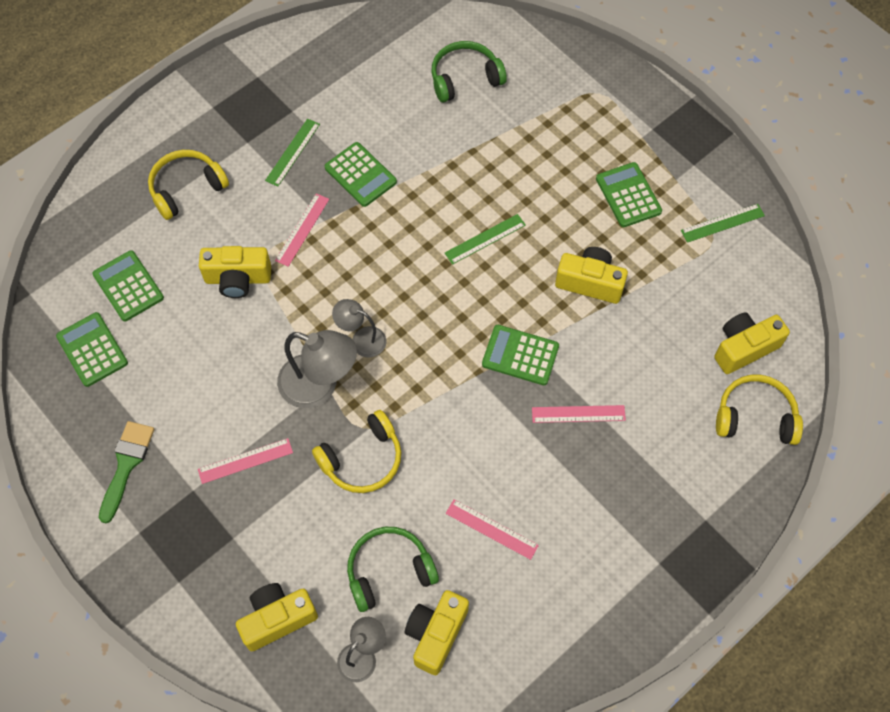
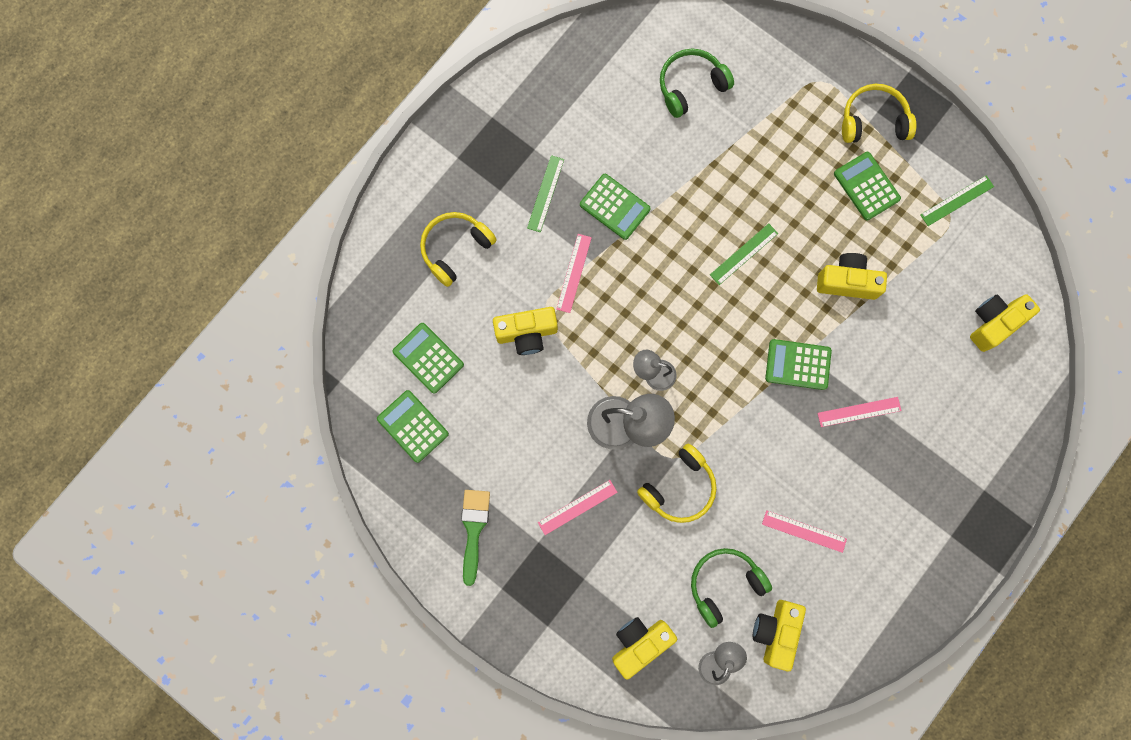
camera: 10 degrees left, 15 degrees up
(755, 417) = (1013, 387): yellow headphones -> yellow headphones (873, 121)

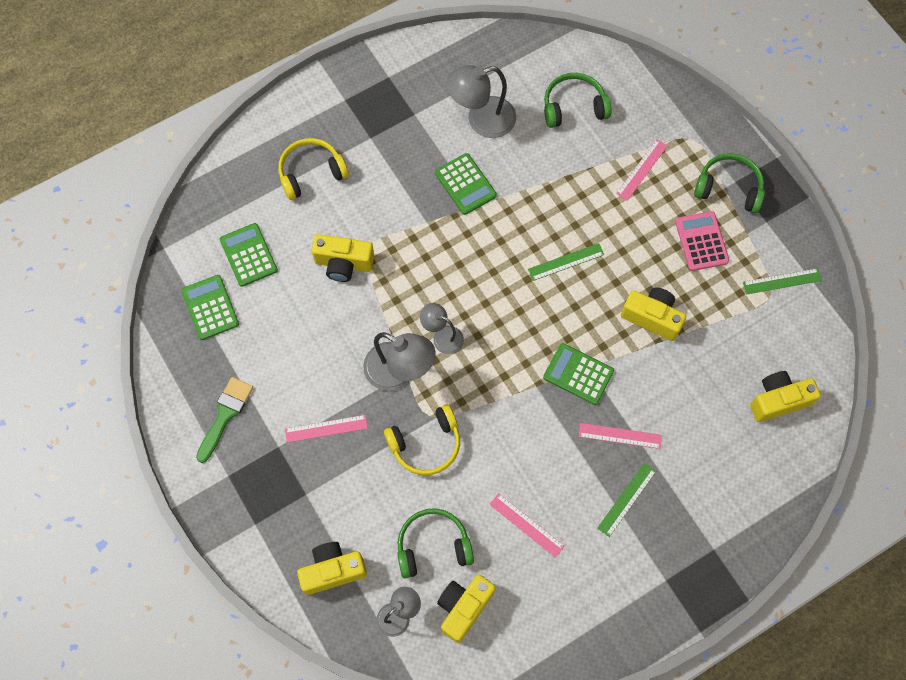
camera: 20 degrees right, 10 degrees down
(545, 193) = (409, 153): green ruler -> green ruler (627, 499)
(574, 273) = (406, 227): pink ruler -> pink ruler (642, 169)
(604, 132) = (481, 120): none -> grey lamp
(866, 186) = (701, 241): green calculator -> pink calculator
(873, 121) = (728, 188): yellow headphones -> green headphones

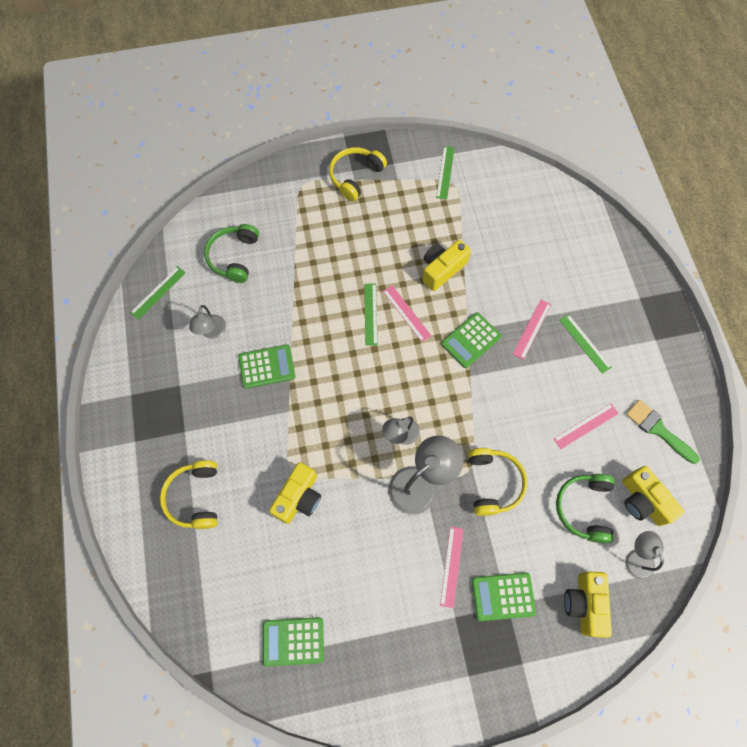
camera: 70 degrees left, 0 degrees up
(225, 415) = (408, 660): green brush -> green brush (658, 429)
(248, 255) = (254, 585): green calculator -> green calculator (503, 596)
(481, 120) = (212, 332): grey lamp -> grey lamp, size x0.59
(503, 55) = (158, 292): none -> green ruler
(642, 169) = (313, 229): pink ruler -> pink ruler (406, 313)
(701, 241) = (392, 212): pink calculator -> none
(728, 188) = (355, 177): green headphones -> yellow headphones
(778, 400) = (537, 211): yellow camera -> none

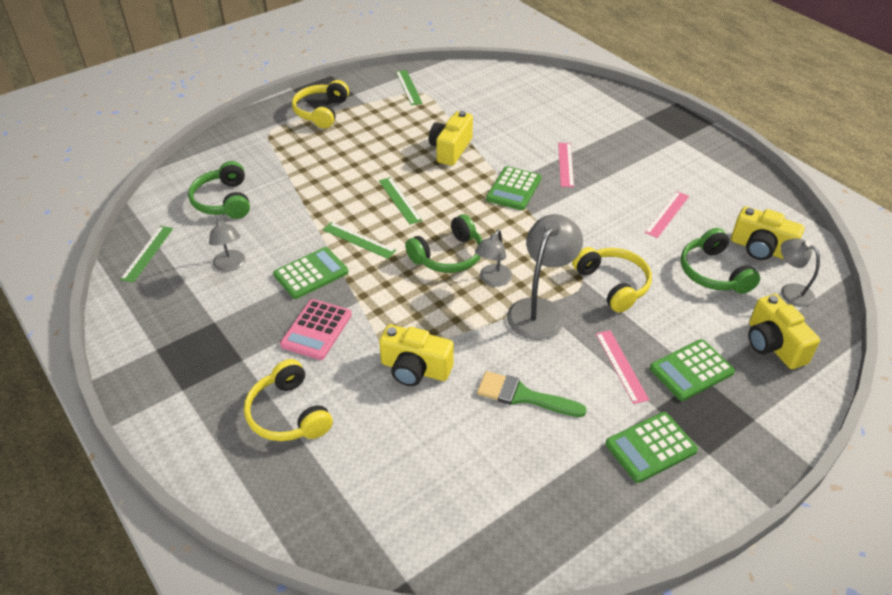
camera: 25 degrees left, 25 degrees down
(247, 426) = (316, 330): none -> pink calculator
(293, 641) = (491, 505): green calculator -> green calculator (650, 447)
(299, 497) = (415, 369): yellow camera -> yellow camera turned 105 degrees clockwise
(379, 394) = (448, 256): none -> green headphones
(406, 313) = (436, 189): pink ruler -> none
(585, 343) = (621, 159): green ruler -> green ruler (359, 240)
(658, 429) = (732, 196): green brush -> green brush (523, 396)

